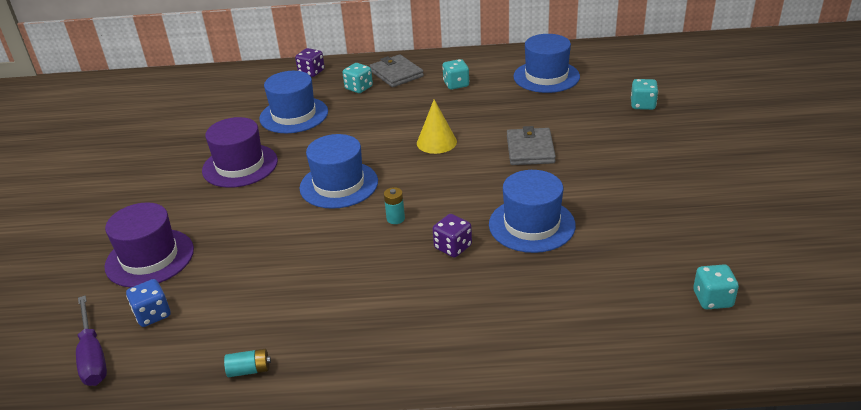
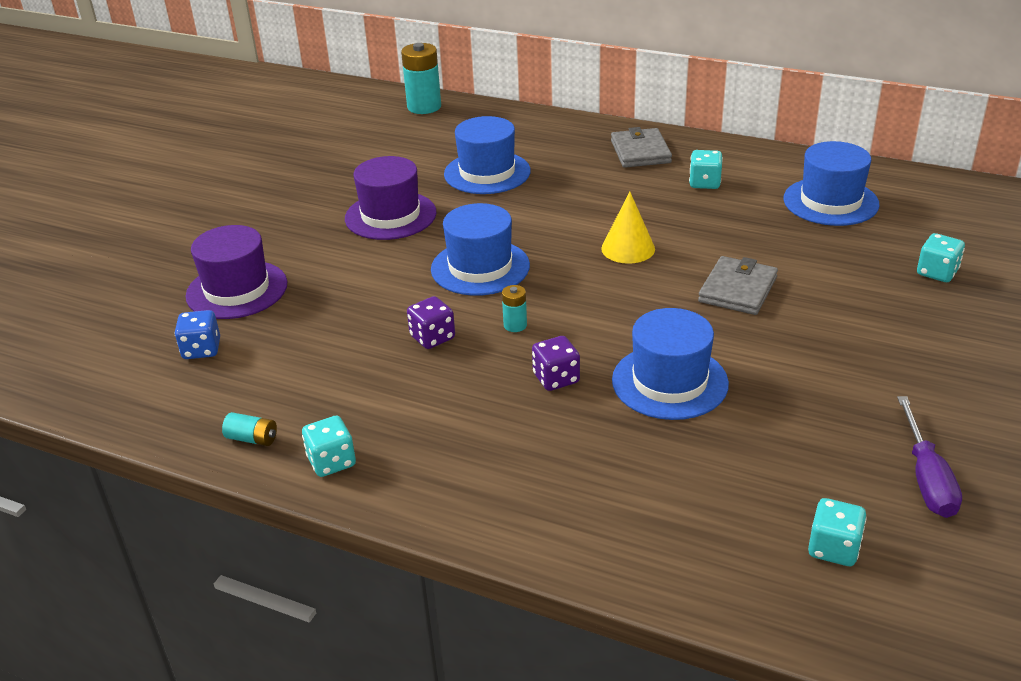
camera: 25 degrees right, 0 degrees up
(93, 356) = (123, 372): purple screwdriver -> purple screwdriver (926, 478)
(208, 79) = (424, 107): none -> turquoise battery
(311, 72) = (542, 126): purple dice -> purple dice (432, 337)
(359, 88) = (583, 158): turquoise dice -> turquoise dice (331, 462)

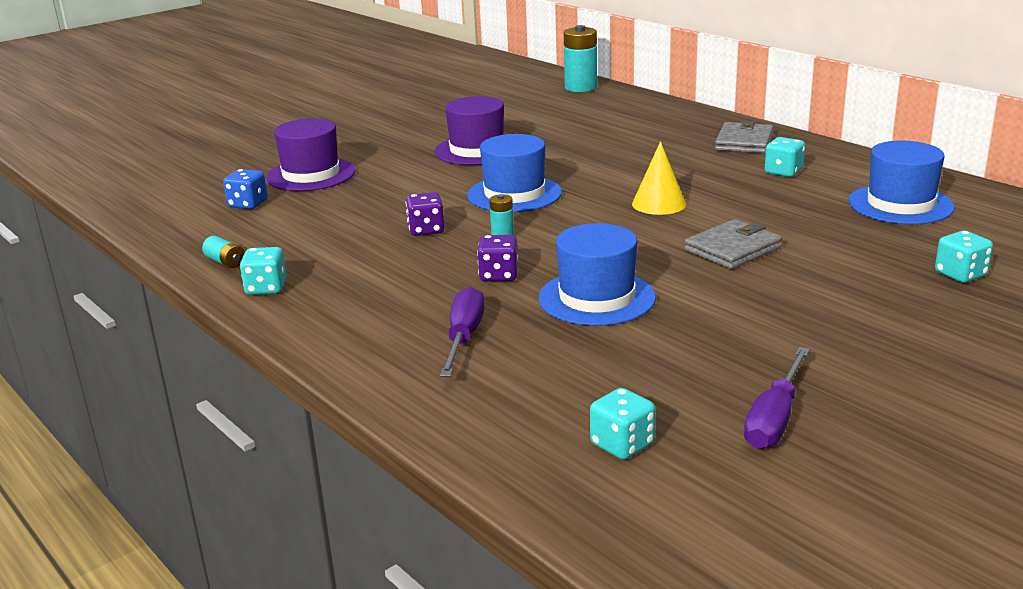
camera: 25 degrees right, 10 degrees down
(487, 173) = (588, 136): blue hat -> none
(590, 467) = (463, 337): none -> purple screwdriver

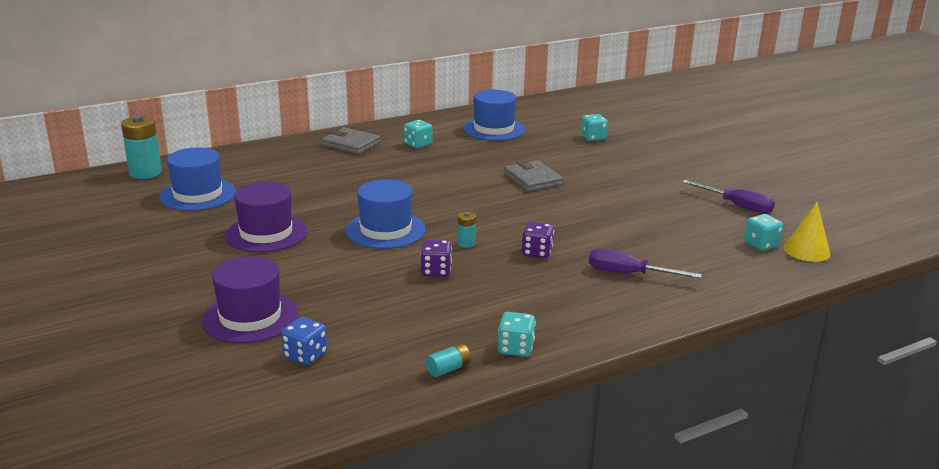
camera: 80 degrees left, 0 degrees up
(596, 298) = (586, 226): blue hat -> blue hat (198, 195)
(659, 204) = (445, 186): yellow cone -> yellow cone (806, 250)

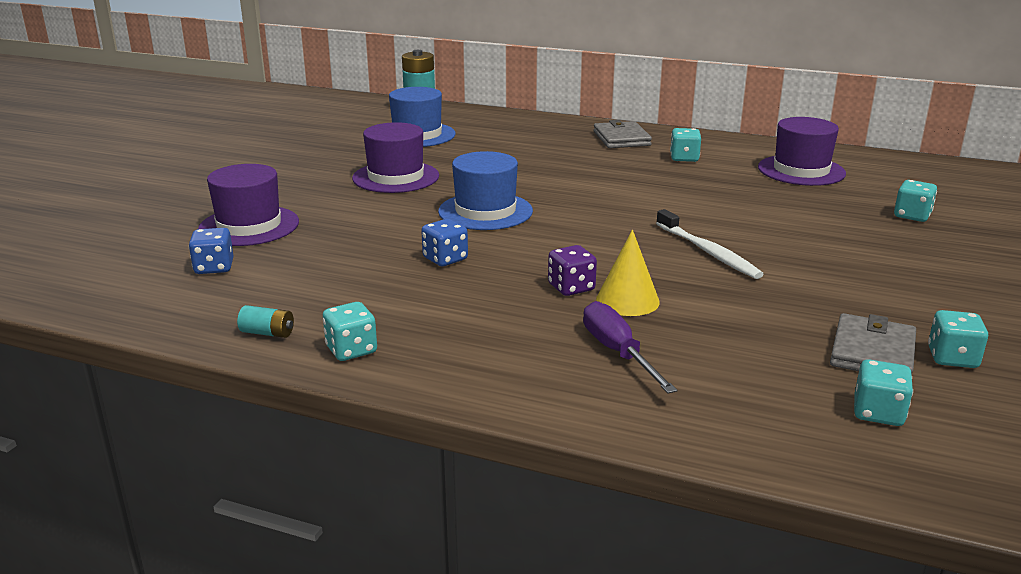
camera: 50 degrees right, 0 degrees up
(436, 271) = (445, 259): purple dice -> blue dice
(466, 243) = (525, 250): turquoise battery -> none
(494, 129) = (801, 170): blue hat -> purple hat
(533, 179) = (732, 226): grey wallet -> grey wallet (872, 352)
(553, 200) = (708, 252): none -> white toothbrush
(737, 206) = (952, 358): purple screwdriver -> turquoise dice
(806, 250) = (939, 456): yellow cone -> yellow cone (627, 300)

